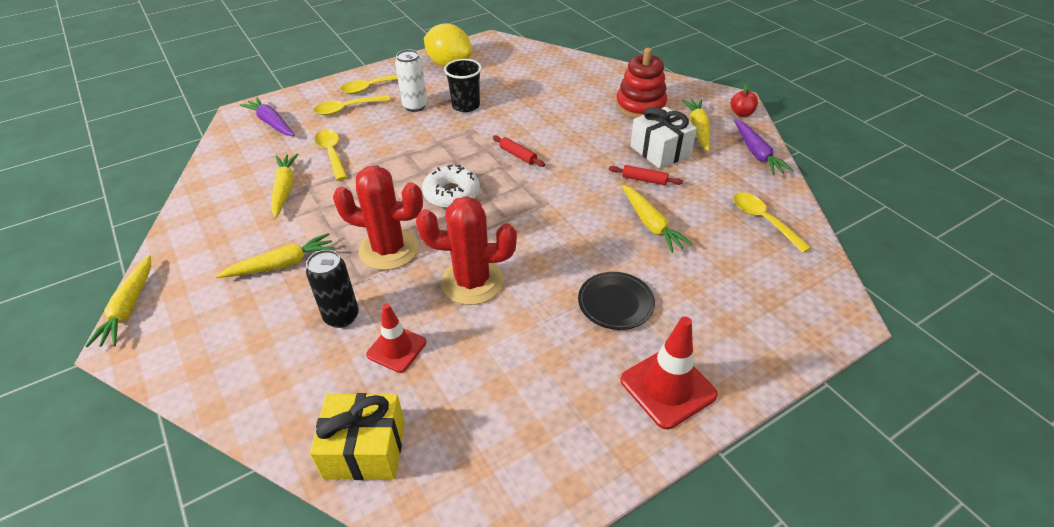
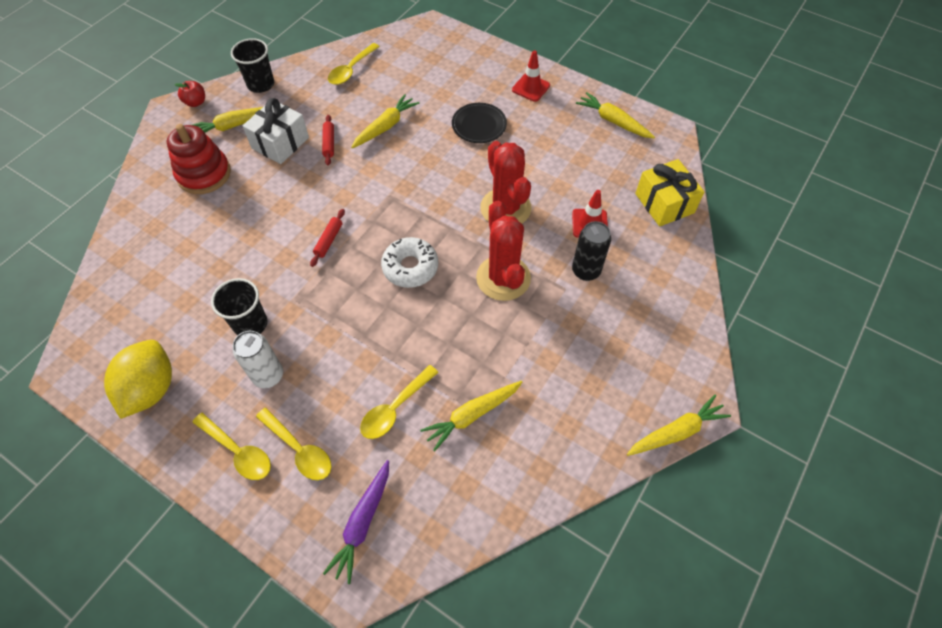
camera: 115 degrees left, 15 degrees up
(282, 264) = (564, 346): yellow carrot -> yellow carrot (613, 121)
(668, 387) = (531, 88): red traffic cone -> red traffic cone, size x0.66
(756, 153) = (261, 84): purple carrot -> black cup

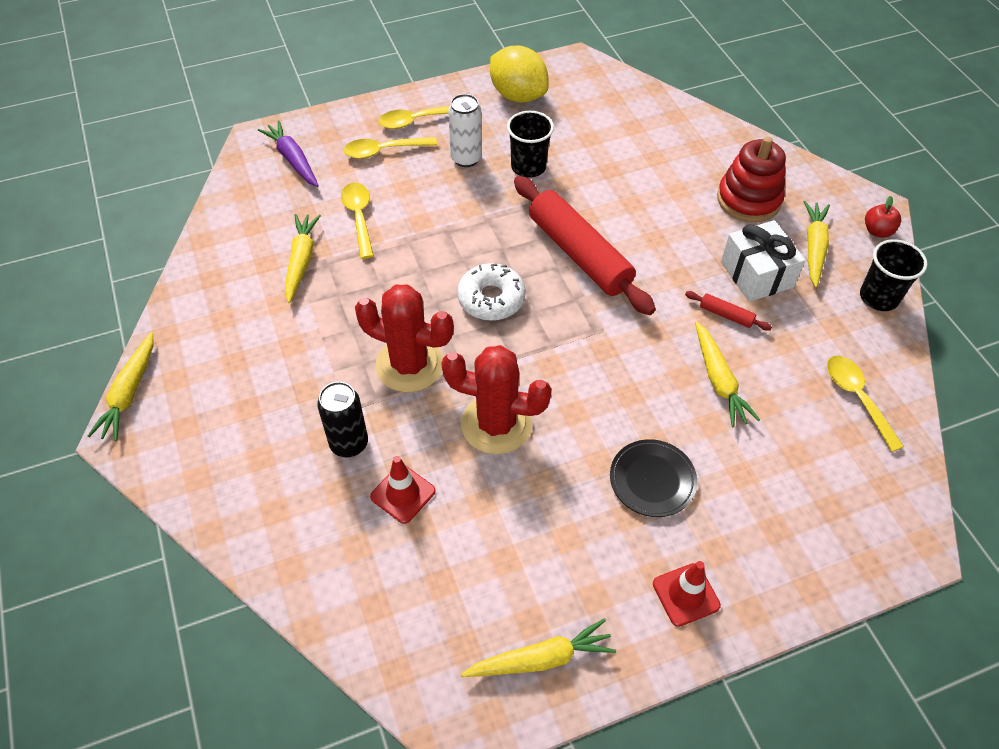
camera: 125 degrees right, 5 degrees down
(329, 240) = (579, 254): red rolling pin -> red rolling pin, size x2.49
(664, 203) = (357, 604): yellow gift -> none

